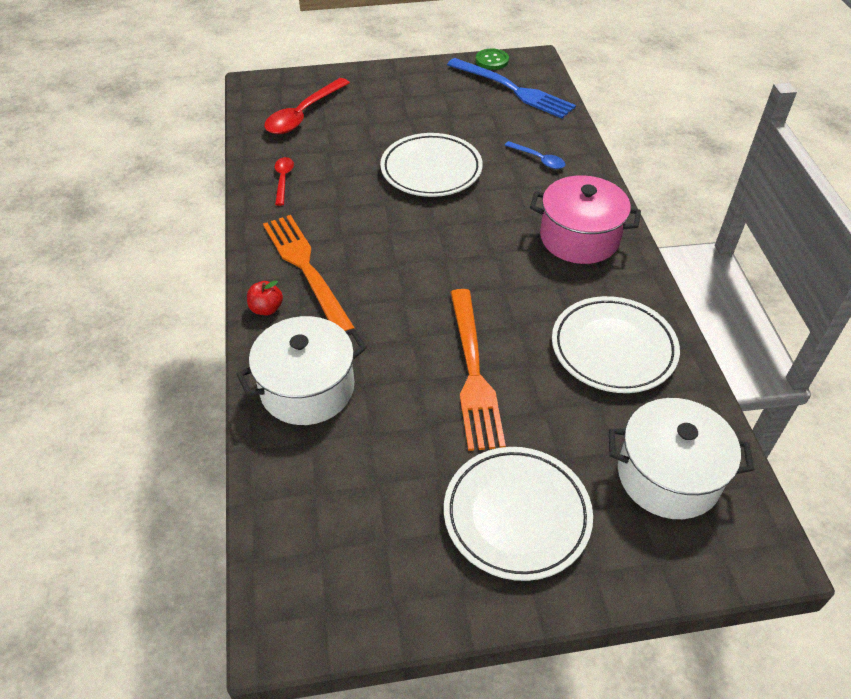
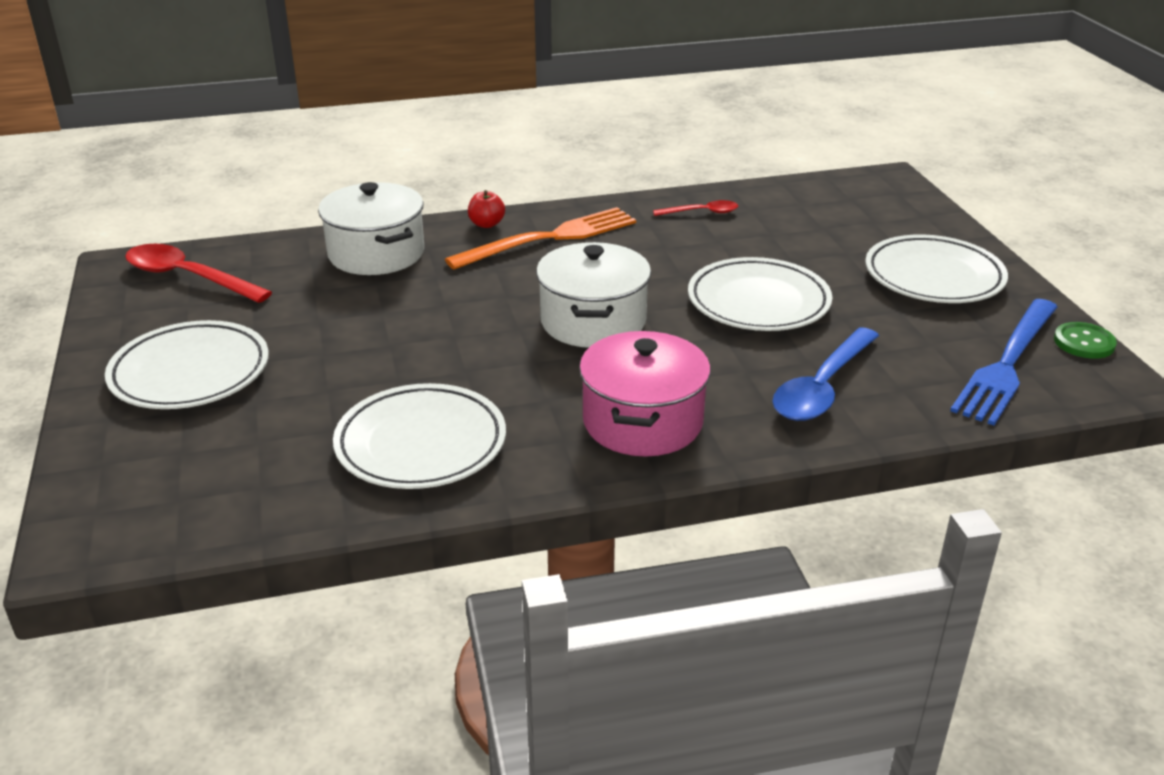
camera: 85 degrees right, 15 degrees down
(303, 115) = (839, 212): red spoon -> red spoon (187, 277)
(408, 94) = (933, 277): none -> white plate
(473, 372) = (389, 343): orange fork -> none
(539, 159) = (822, 388): blue spoon -> blue spoon, size x1.85
(668, 475) = (211, 478): white pot -> white pot (593, 321)

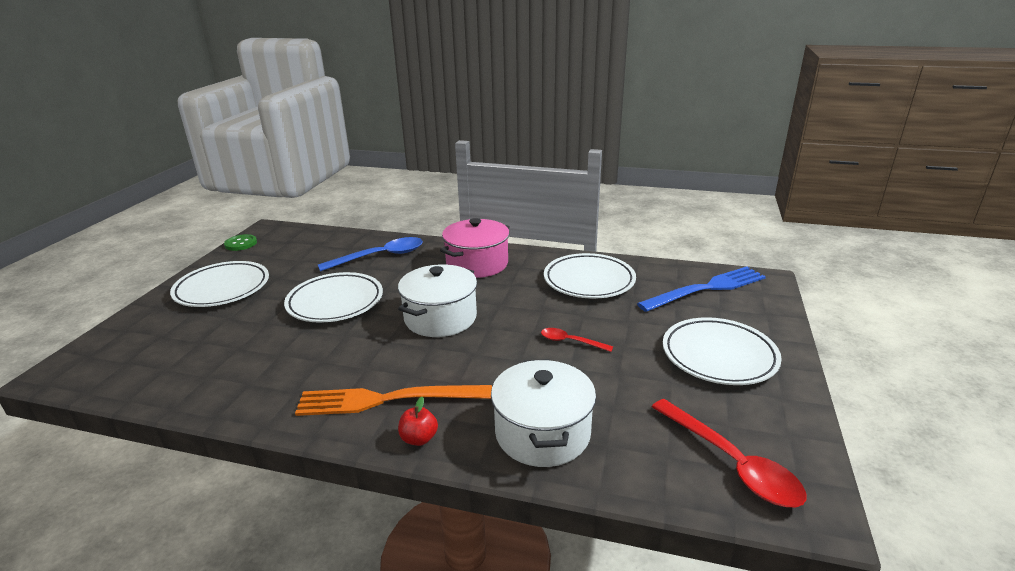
camera: 150 degrees left, 5 degrees down
(702, 212) = (242, 386): red spoon -> red spoon (570, 341)
(1007, 364) = (289, 245): blue fork -> blue fork (706, 289)

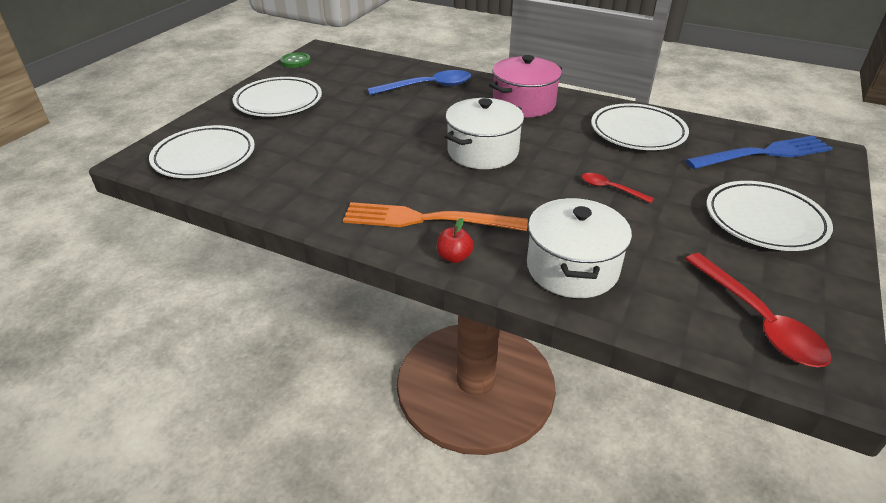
camera: 10 degrees right, 10 degrees up
(335, 302) = (382, 126): white plate -> white plate (204, 157)

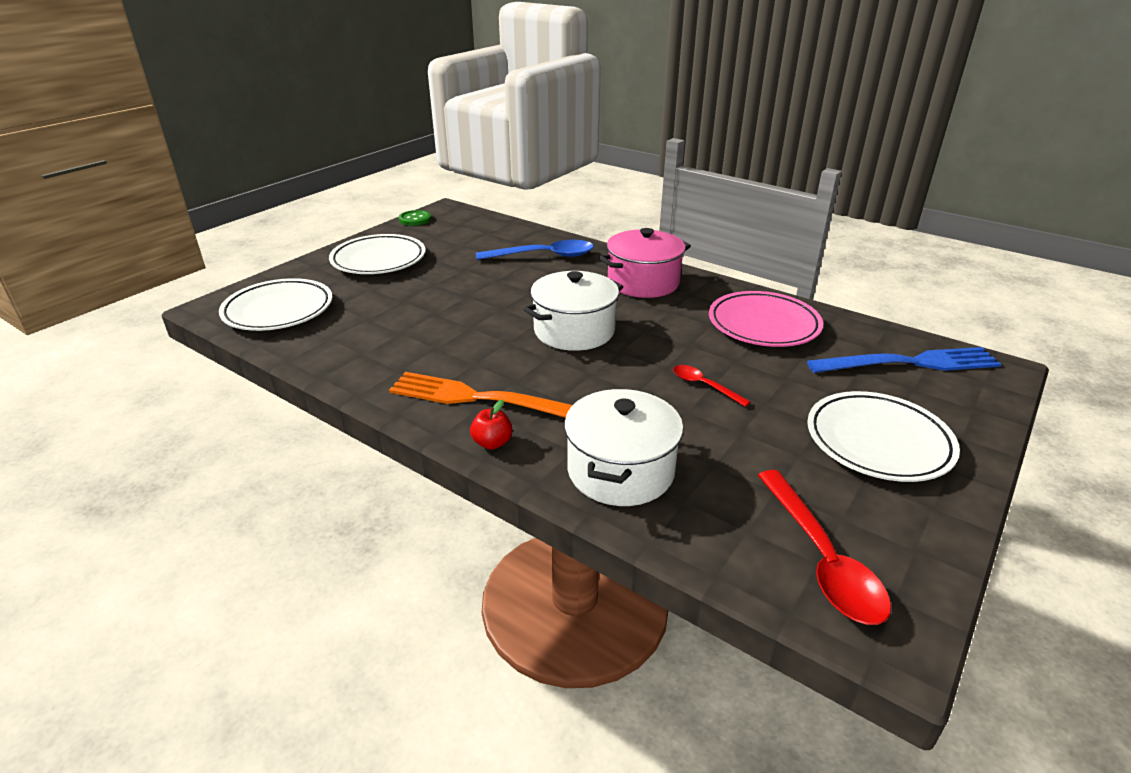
camera: 10 degrees right, 5 degrees down
(637, 132) = (763, 325): white plate -> pink plate

